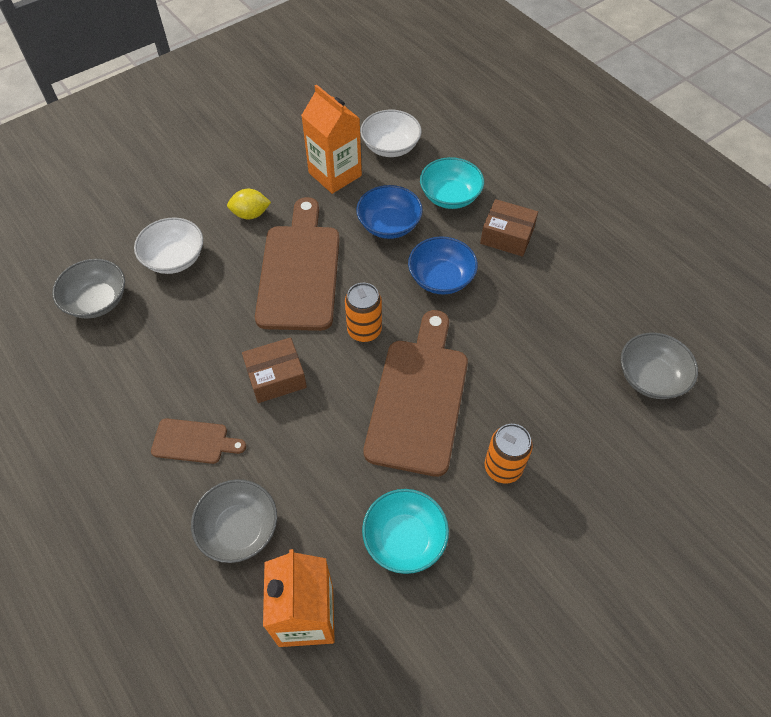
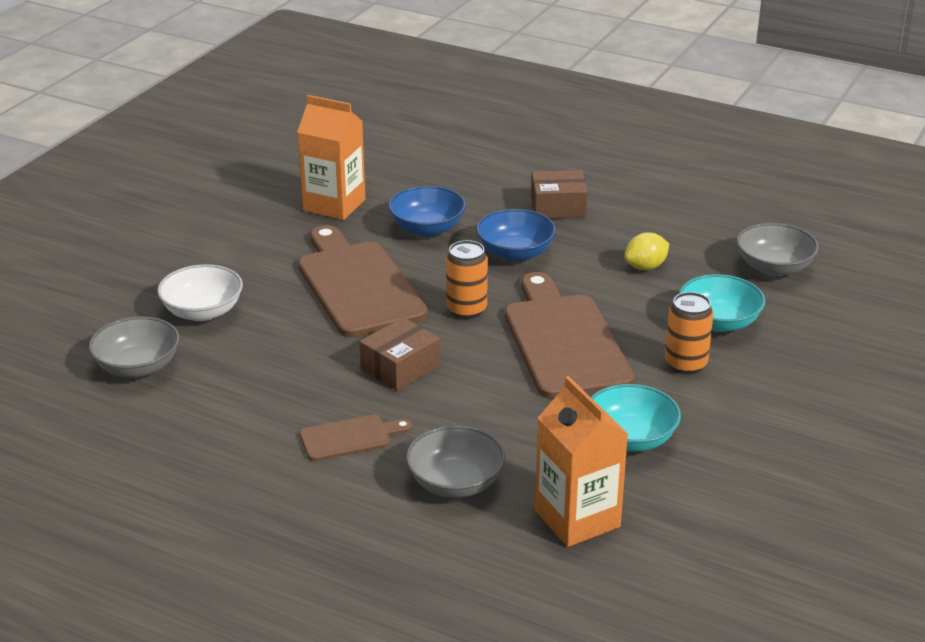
camera: 25 degrees left, 25 degrees down
(250, 214) = (263, 257): yellow lemon -> yellow lemon (645, 267)
(390, 147) = (379, 171): white bowl -> none
(450, 196) = (475, 192): turquoise bowl -> turquoise bowl (719, 322)

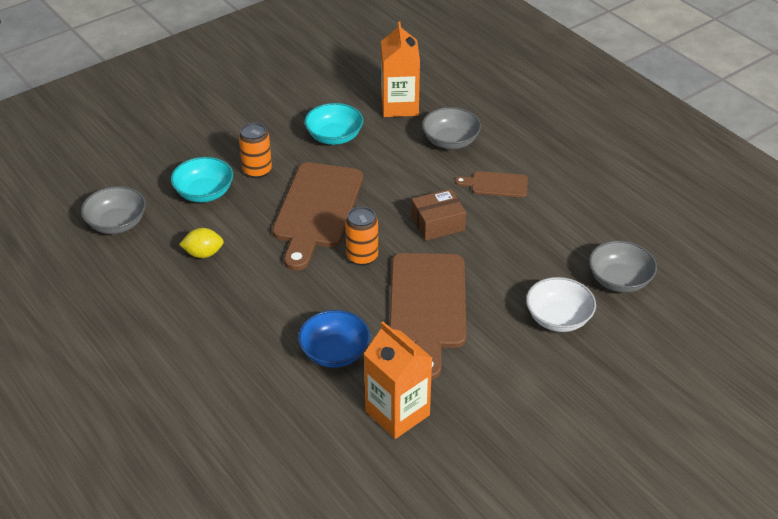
camera: 155 degrees left, 10 degrees up
(515, 253) = (285, 300): blue bowl -> none
(558, 207) = (208, 341): brown box -> none

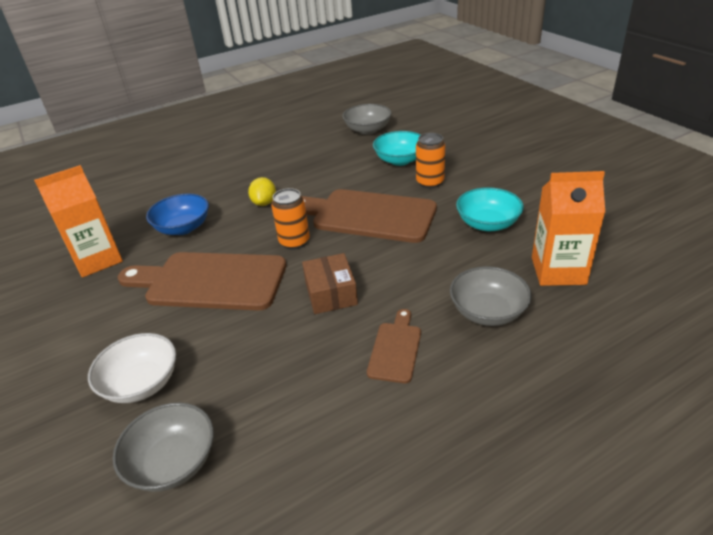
camera: 100 degrees right, 5 degrees down
(203, 254) = (323, 165): yellow lemon -> yellow lemon (264, 203)

